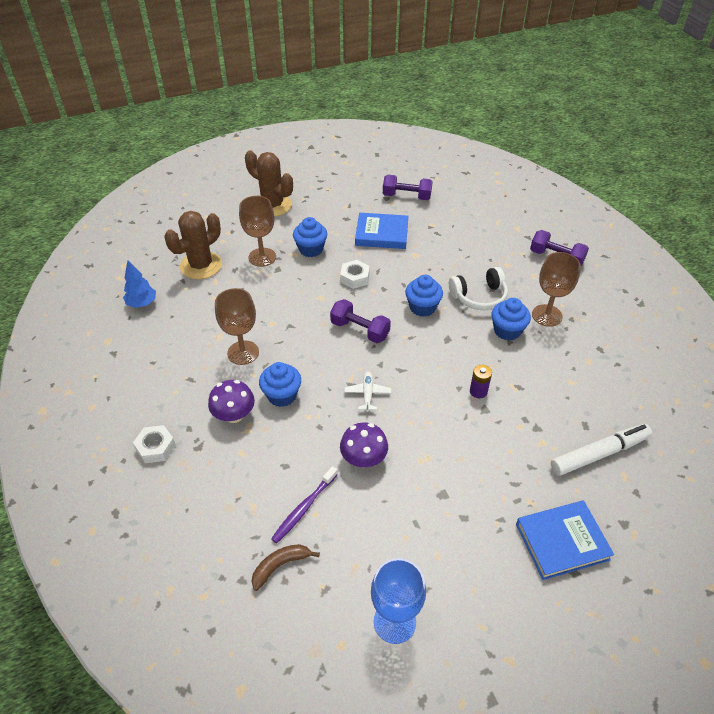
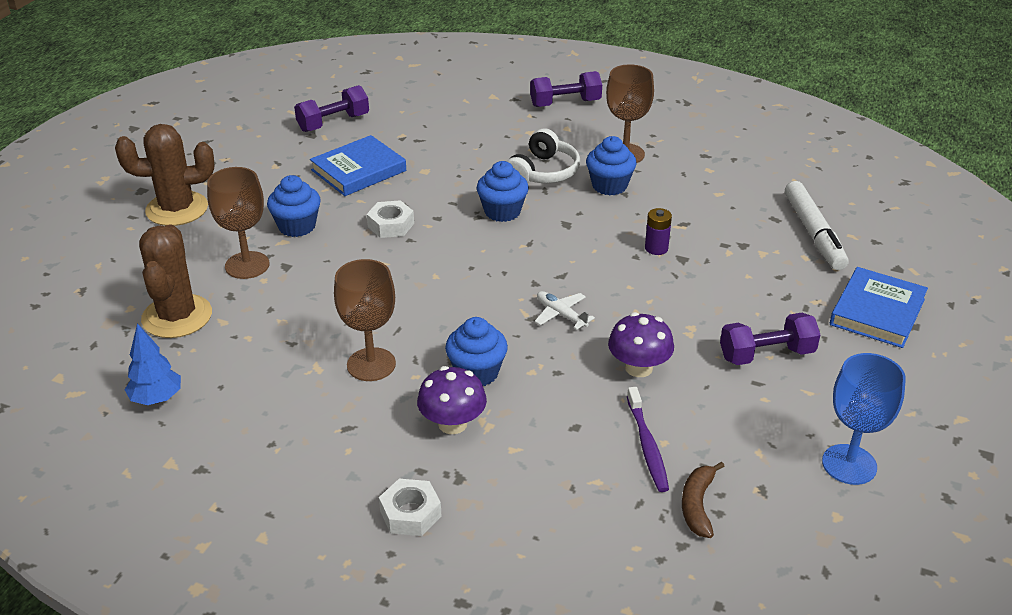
camera: 45 degrees left, 10 degrees down
(360, 330) = (469, 267): purple dumbbell -> purple dumbbell (766, 354)
(598, 454) = (813, 233): white marker -> white marker turned 150 degrees clockwise

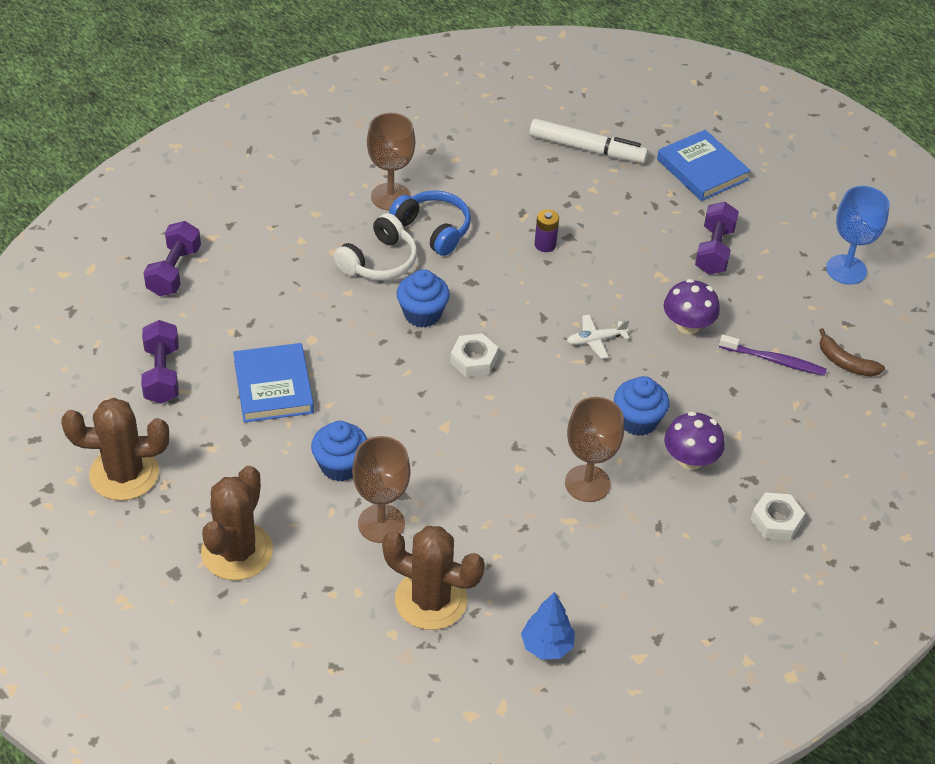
camera: 65 degrees left, 10 degrees up
(224, 140) = (124, 474): none -> brown cactus
(391, 225) = (388, 397): white nut -> white nut (474, 360)
(543, 172) = (379, 261): white headphones -> white headphones turned 75 degrees clockwise
(565, 103) = (269, 194): purple dumbbell -> purple dumbbell (174, 271)
(609, 186) = (433, 229): blue cupcake -> blue headphones

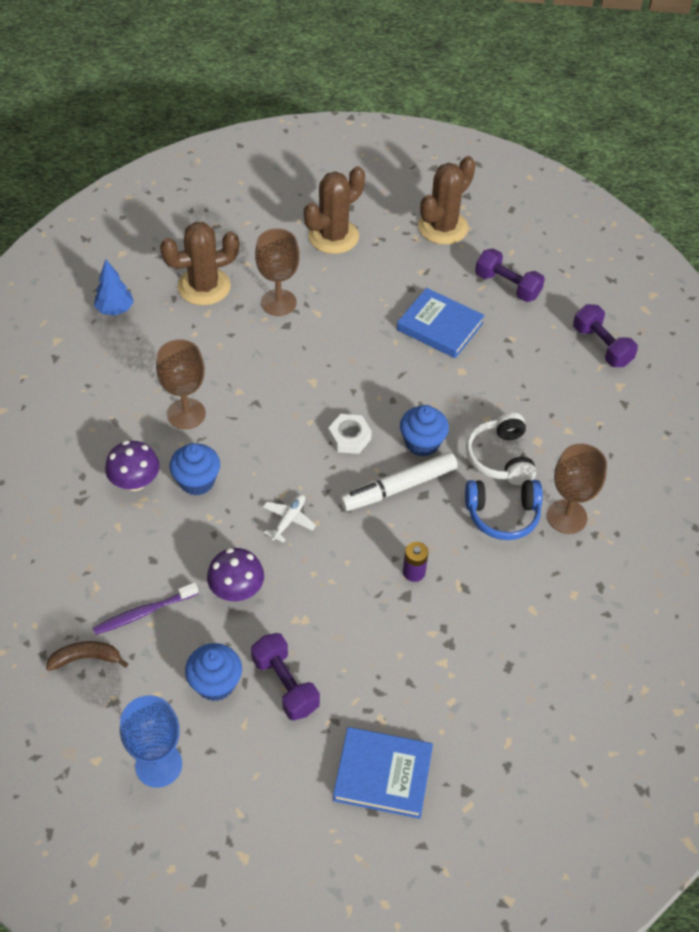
camera: 135 degrees right, 5 degrees up
(237, 551) = (333, 236): brown cactus -> brown cactus turned 75 degrees clockwise
(340, 466) = (341, 314): blue cupcake -> blue cupcake (215, 683)
(586, 148) = (497, 705): white marker -> white marker (399, 487)
(776, 521) = (39, 482): white nut -> none

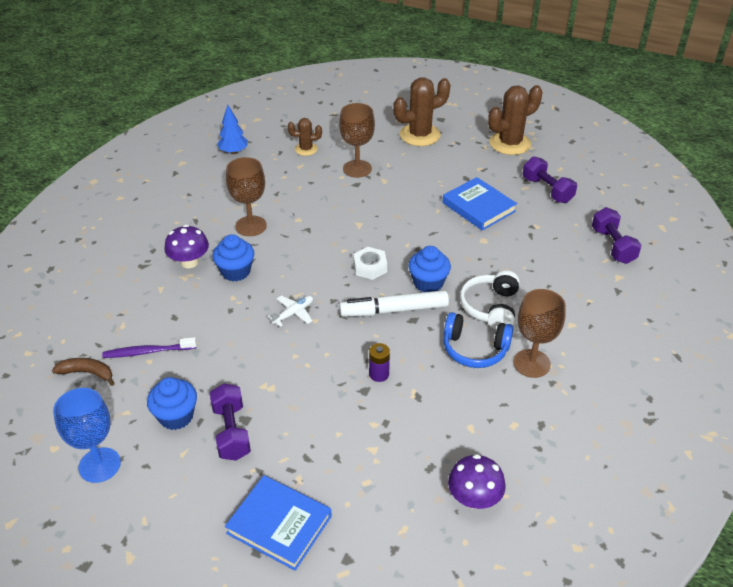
camera: 20 degrees right, 10 degrees down
(204, 287) = (306, 149): brown cactus -> brown cactus, size x0.55
(236, 589) = (228, 353): purple mushroom -> purple mushroom (474, 498)

